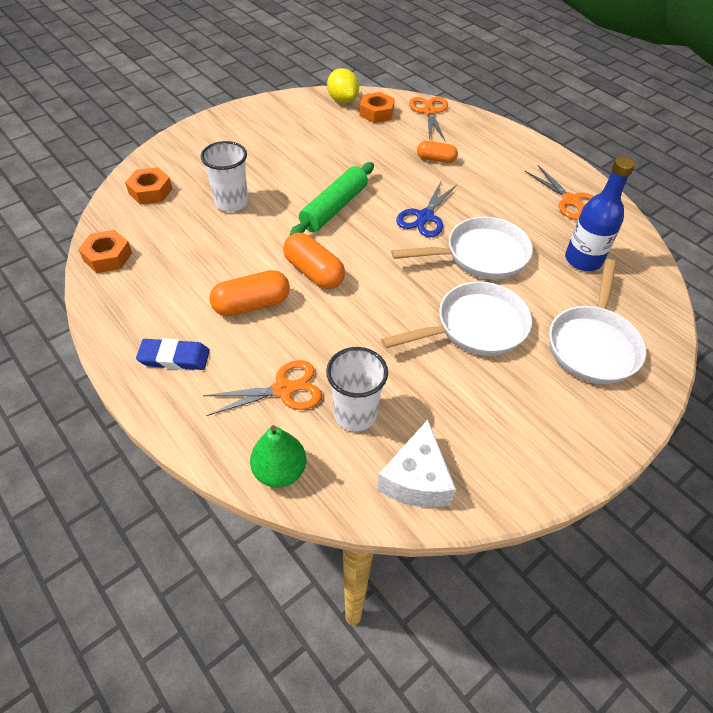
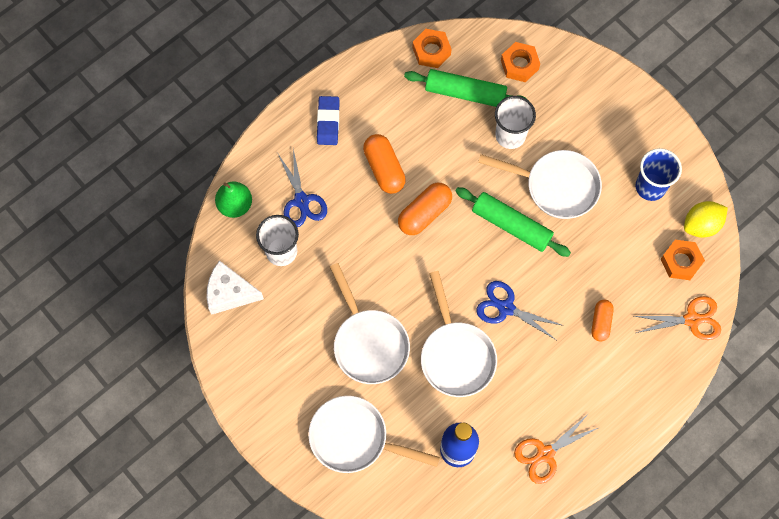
camera: 90 degrees right, 20 degrees up
(171, 232) = (465, 93): none -> green rolling pin
(284, 389) = (301, 201): orange scissors -> blue scissors
(294, 176) = (556, 186): none -> white pan
(303, 123) = (650, 187): none -> blue cup

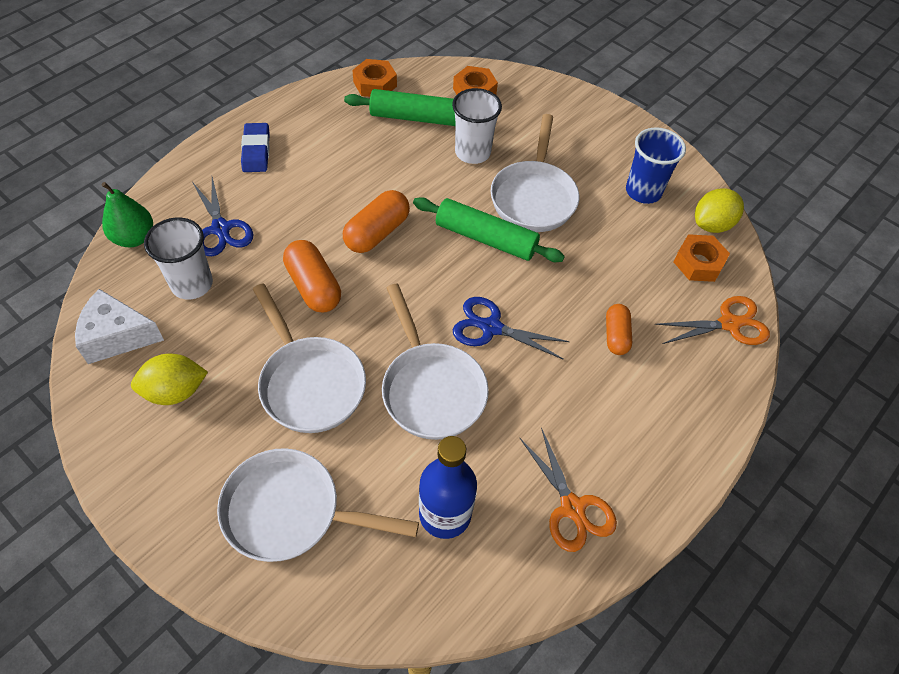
camera: 10 degrees left, 15 degrees down
(274, 342) = (175, 391): none -> yellow lemon
(384, 168) = (325, 191): orange capsule -> orange capsule (313, 286)
(545, 454) = (572, 508): orange scissors -> orange scissors turned 75 degrees counterclockwise
(556, 186) = (534, 197): white pan -> white pan turned 90 degrees clockwise

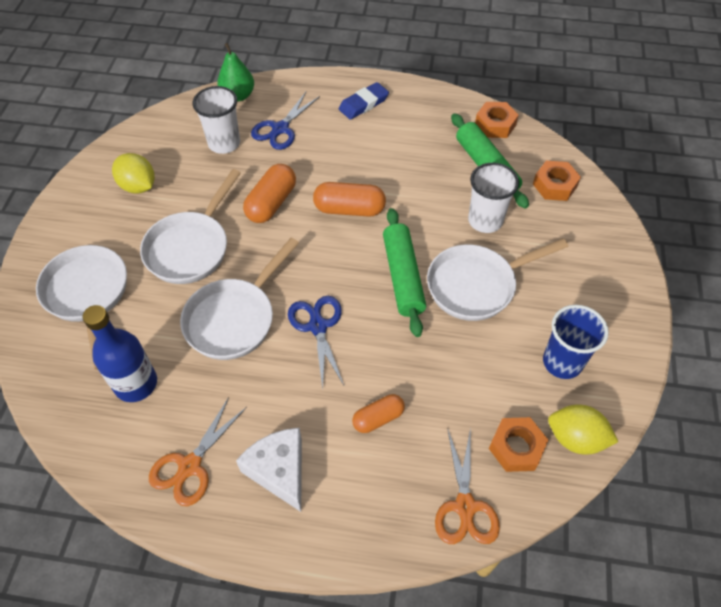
camera: 60 degrees right, 0 degrees up
(117, 336) = (159, 136): white cheese -> white cheese (279, 471)
(729, 324) = (465, 507): orange scissors -> orange scissors turned 45 degrees clockwise

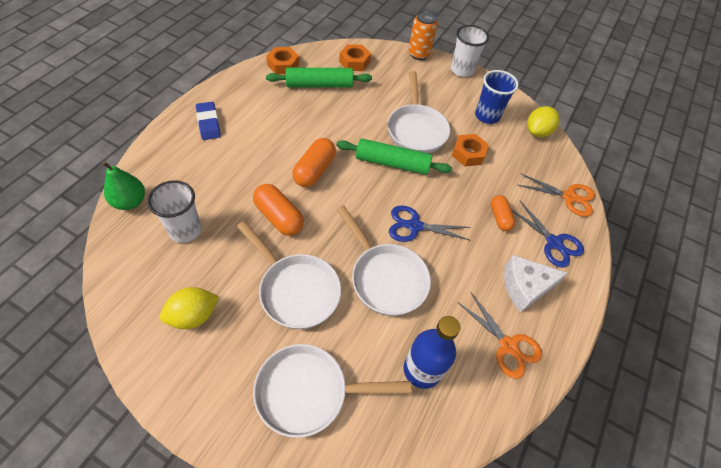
camera: 75 degrees left, 0 degrees up
(280, 129) = (197, 185): blue scissors -> blue scissors (554, 243)
(485, 220) = (365, 104): white cup -> white cup (462, 70)
(516, 447) = (537, 159): orange nut -> orange nut (468, 154)
(629, 247) = (419, 54): none -> orange can

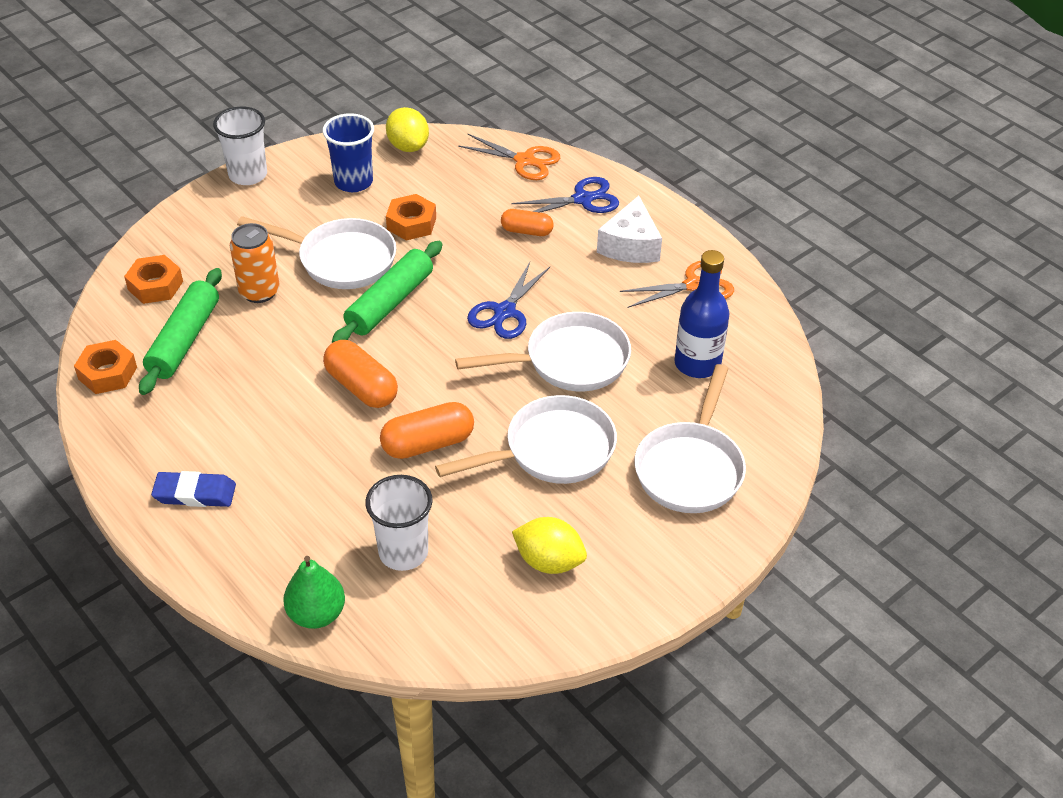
camera: 65 degrees left, 10 degrees down
(193, 316) = (549, 561): yellow lemon -> yellow lemon turned 60 degrees counterclockwise
(419, 54) = (184, 208): orange can -> orange can (259, 292)
(569, 197) = (525, 161): orange scissors -> orange scissors turned 75 degrees clockwise

